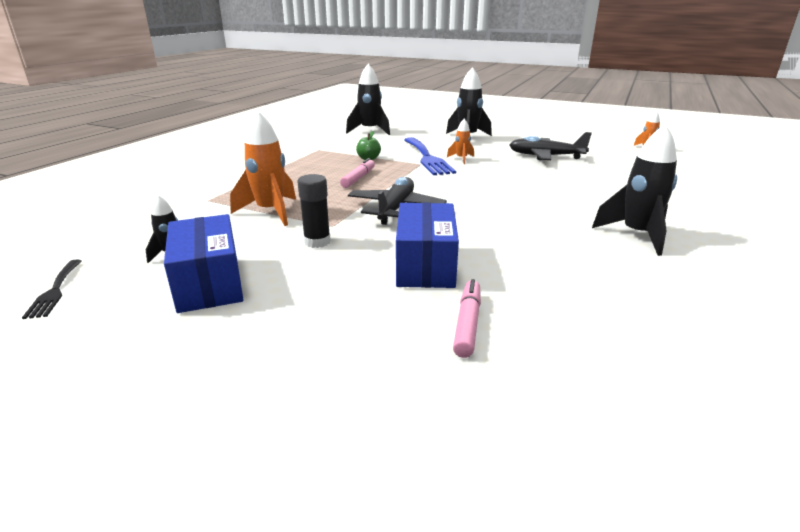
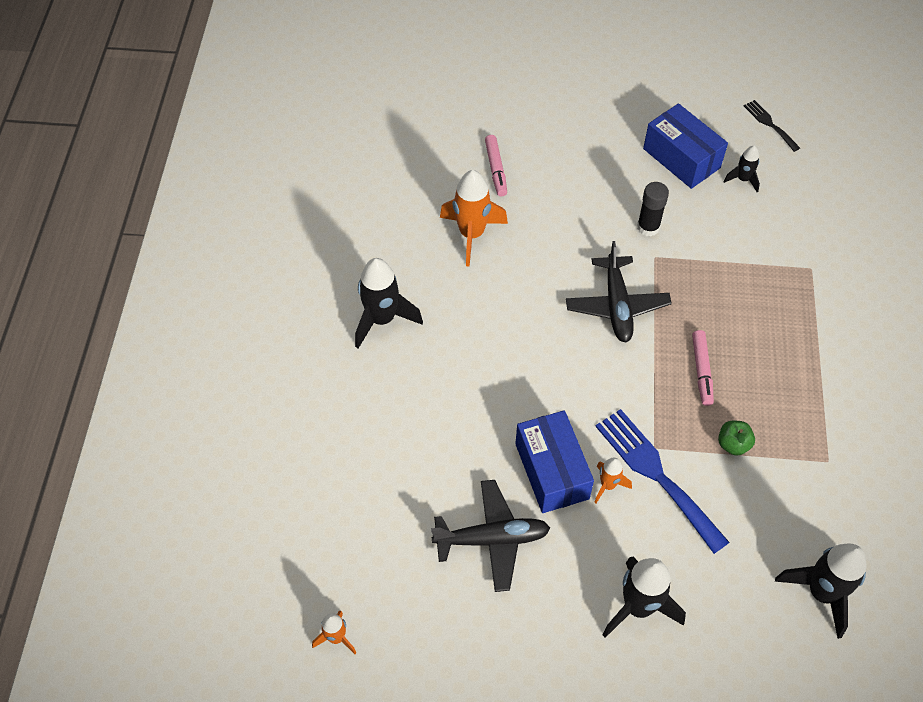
camera: 160 degrees right, 30 degrees up
(270, 212) = (728, 263): orange rocket -> orange rocket (471, 234)
(425, 265) = (547, 221): blue box -> blue box (552, 471)

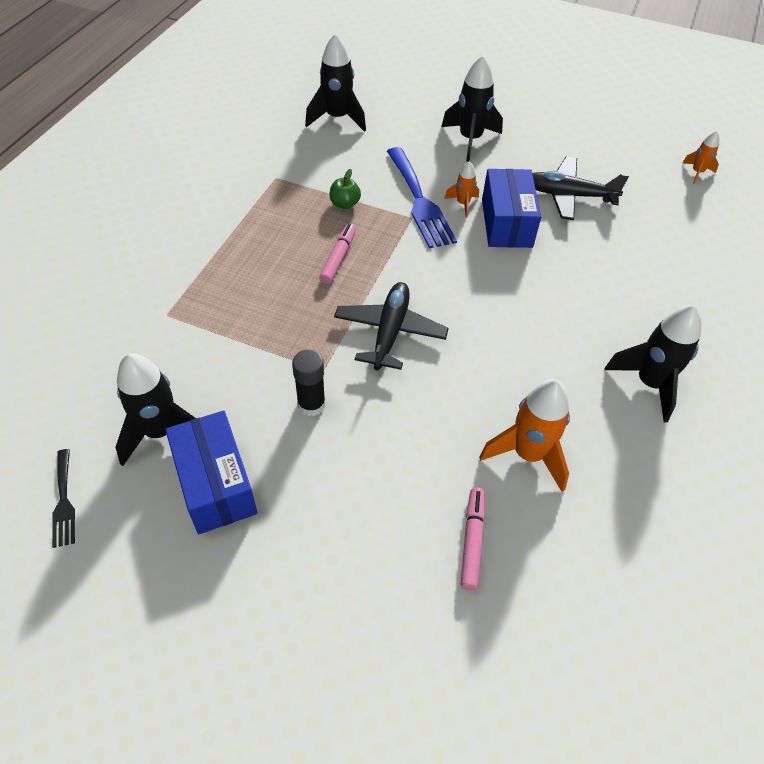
camera: 165 degrees left, 5 degrees down
(743, 179) = (160, 431): black rocket -> black rocket, size x1.88

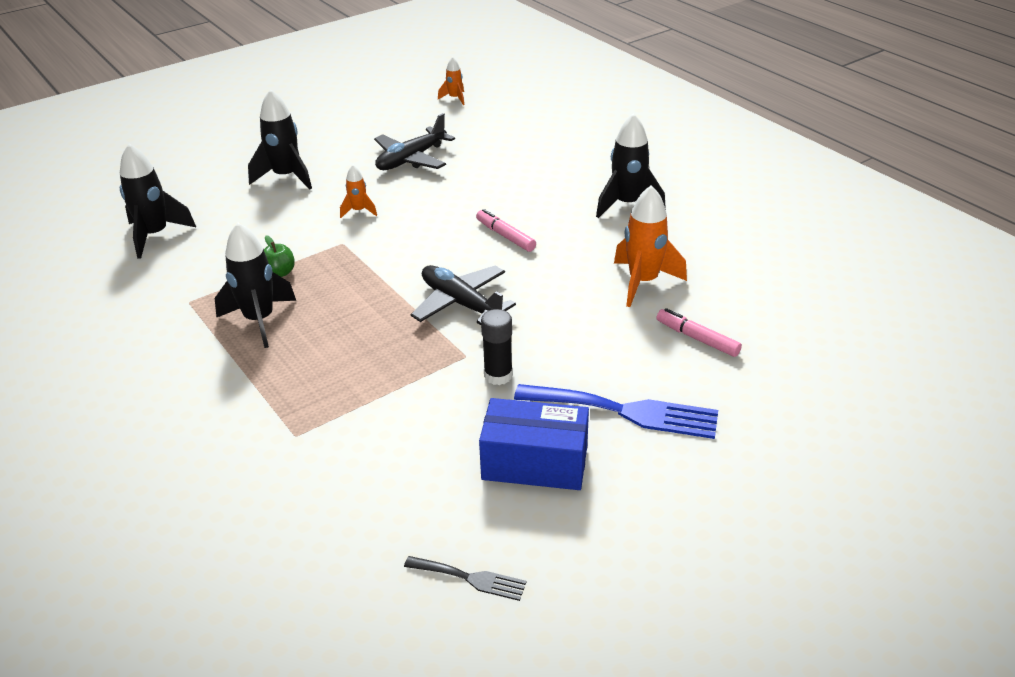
camera: 55 degrees left, 15 degrees down
(160, 431) = (443, 482): black rocket -> black rocket (259, 320)
(338, 258) = (343, 301): pink marker -> pink marker (505, 236)
(419, 201) = (328, 231): blue fork -> blue fork (625, 411)
(506, 223) = (406, 199): blue box -> none

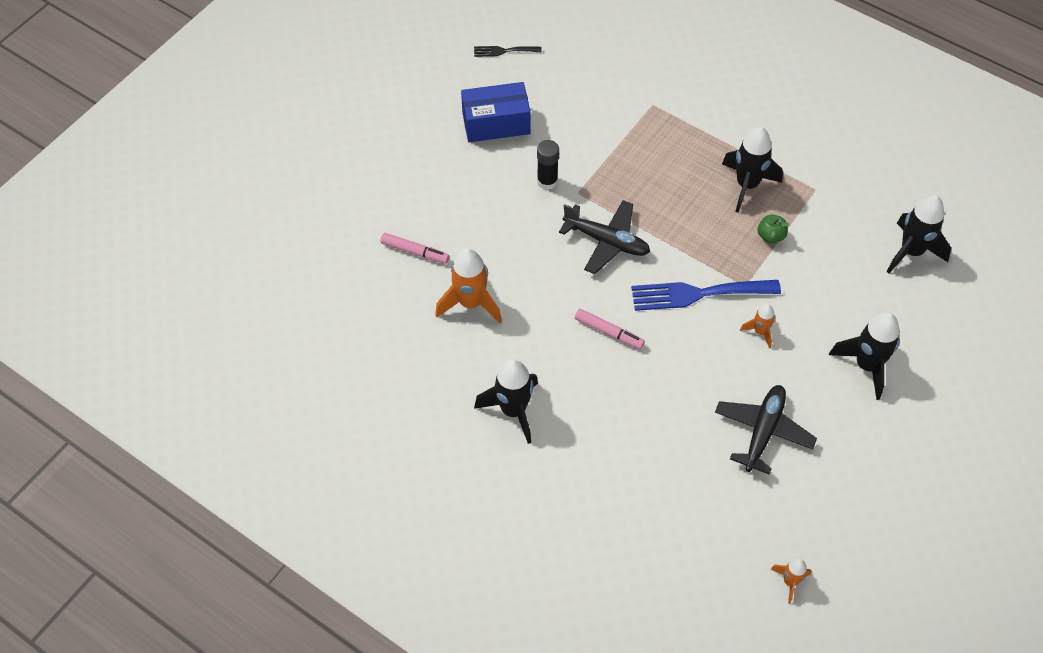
camera: 160 degrees right, 20 degrees up
(625, 411) = (451, 174): blue fork -> blue fork (698, 294)

